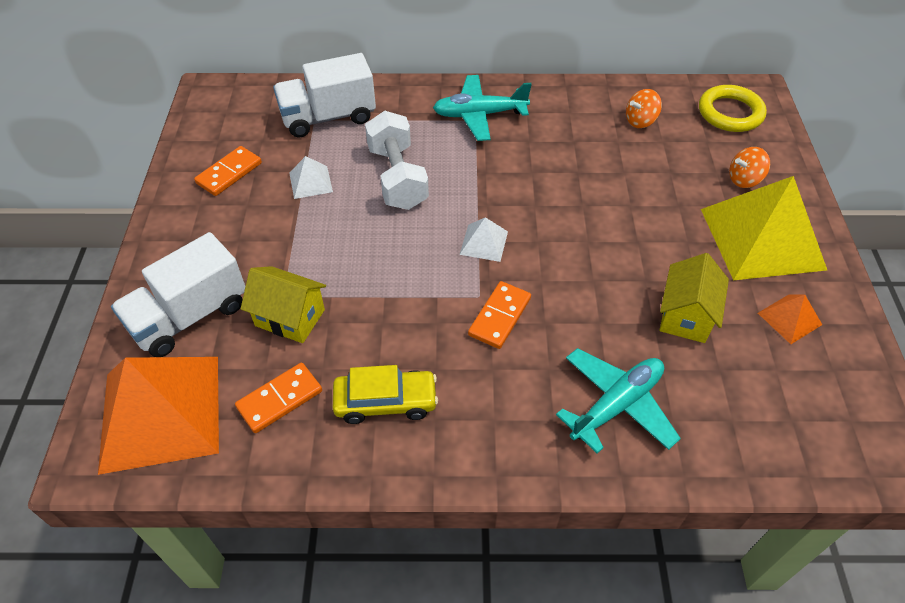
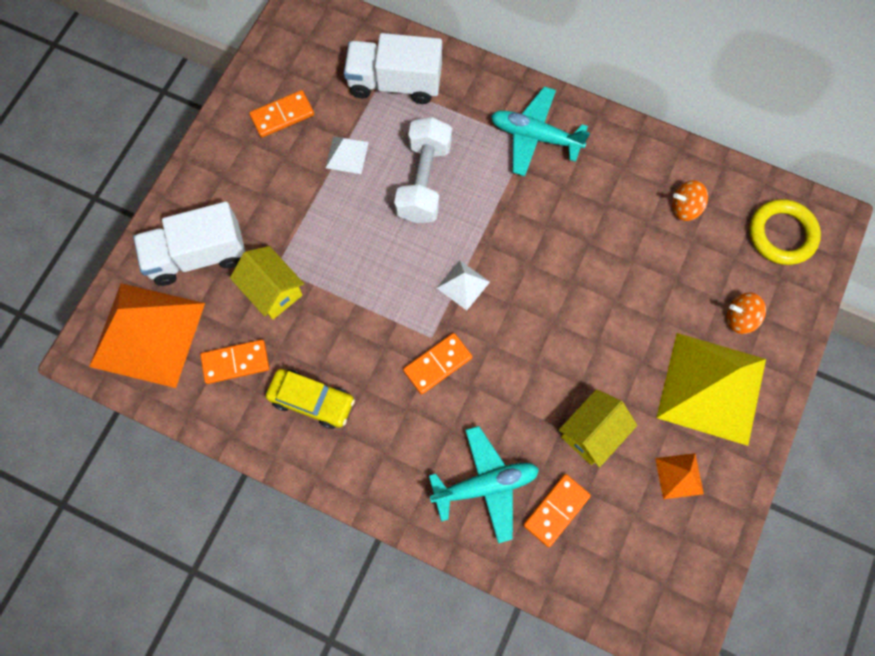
camera: 25 degrees right, 20 degrees up
(701, 397) = (556, 510): none -> orange domino

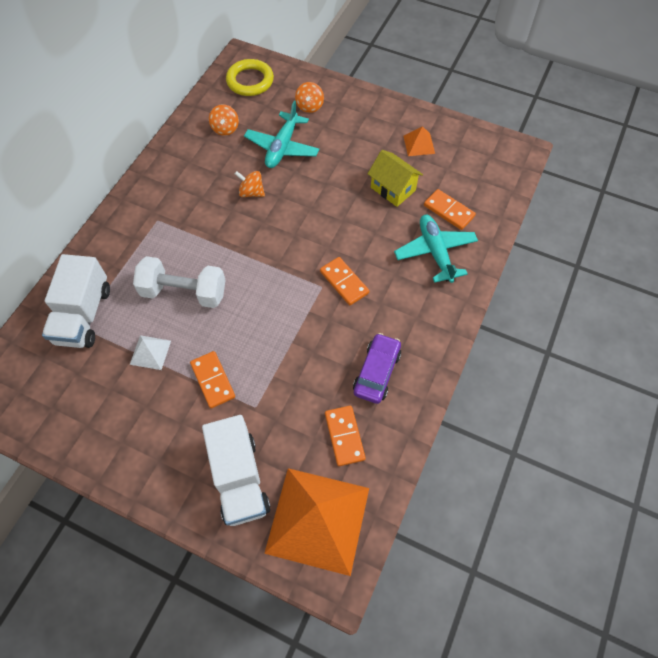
camera: 90 degrees left, 10 degrees down
(272, 291) = (278, 409): yellow house -> none
(282, 115) = (100, 409): orange domino -> orange domino (213, 380)
(312, 400) = (376, 372): yellow car -> purple car
(463, 284) = (278, 265): white pyramid -> none
(535, 136) = (154, 215): turquoise plane -> turquoise plane (282, 147)
(576, 247) = (251, 192): none -> orange spinning top
(712, 388) = (358, 124): yellow pyramid -> none

